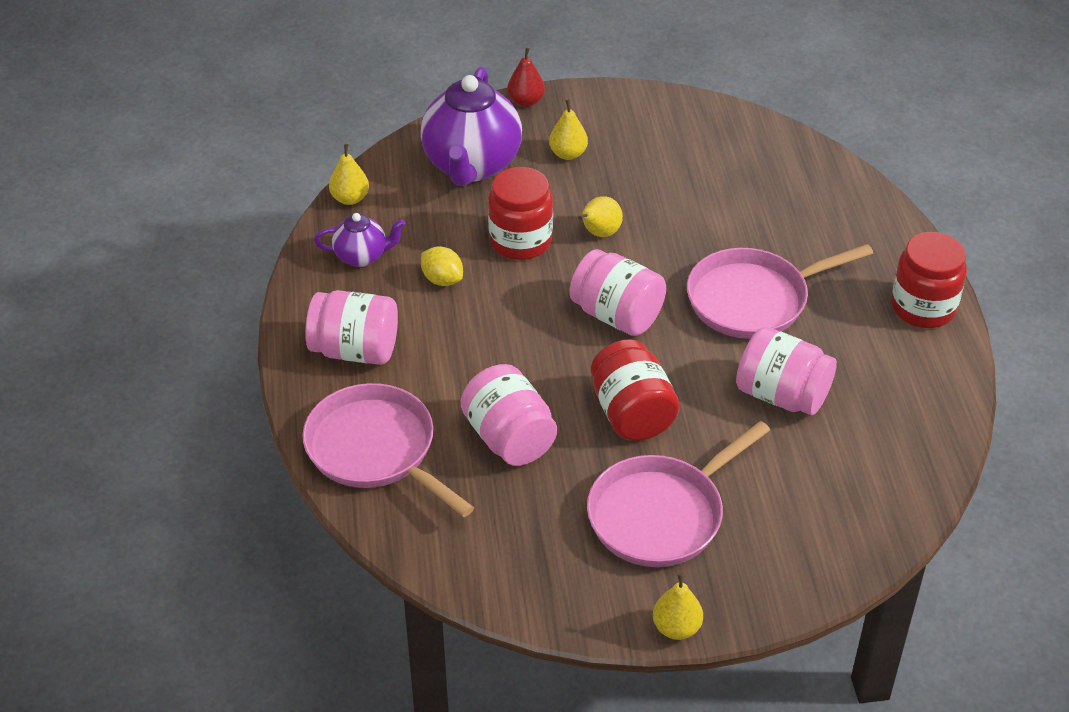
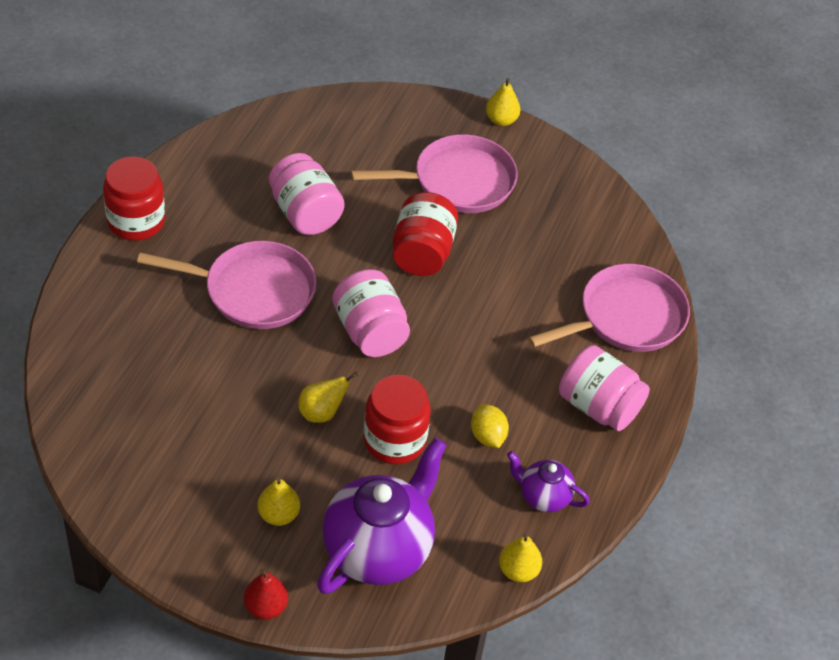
camera: 155 degrees left, 5 degrees up
(375, 450) = (626, 317): pink pan -> pink pan turned 105 degrees counterclockwise
(509, 438) = (523, 279): pink jar -> none

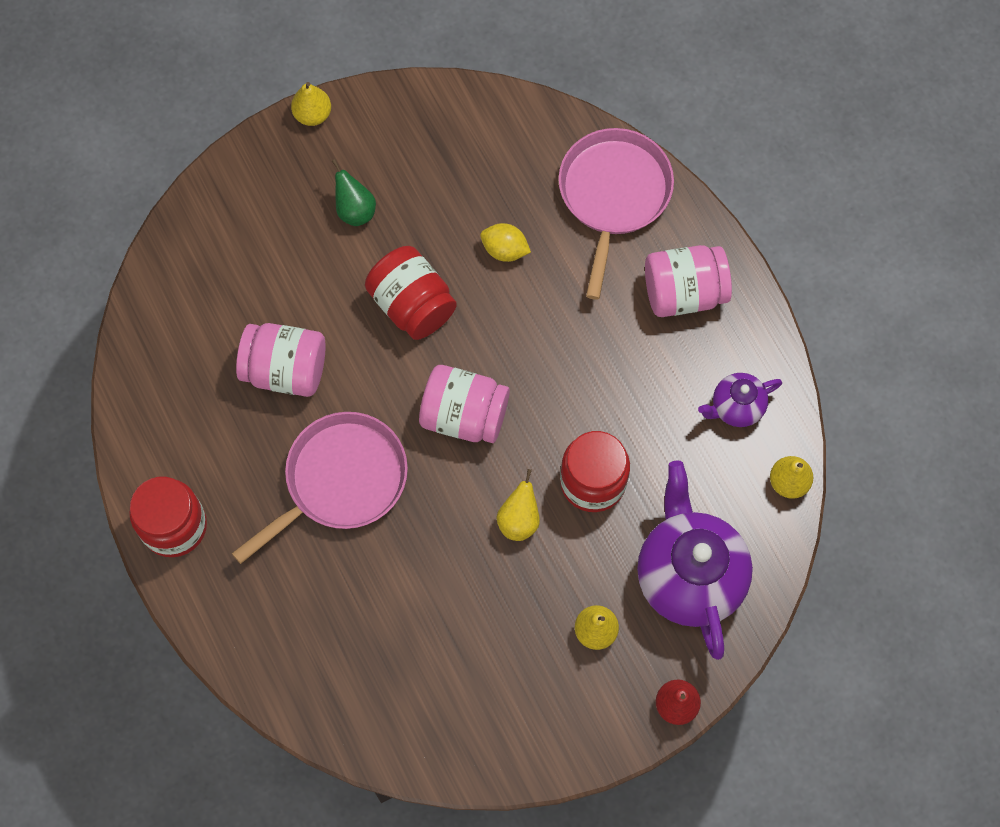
camera: 45 degrees left, 20 degrees up
(458, 182) = (355, 210): pink pan -> green pear
(487, 436) = (645, 404): yellow lemon -> yellow lemon (505, 250)

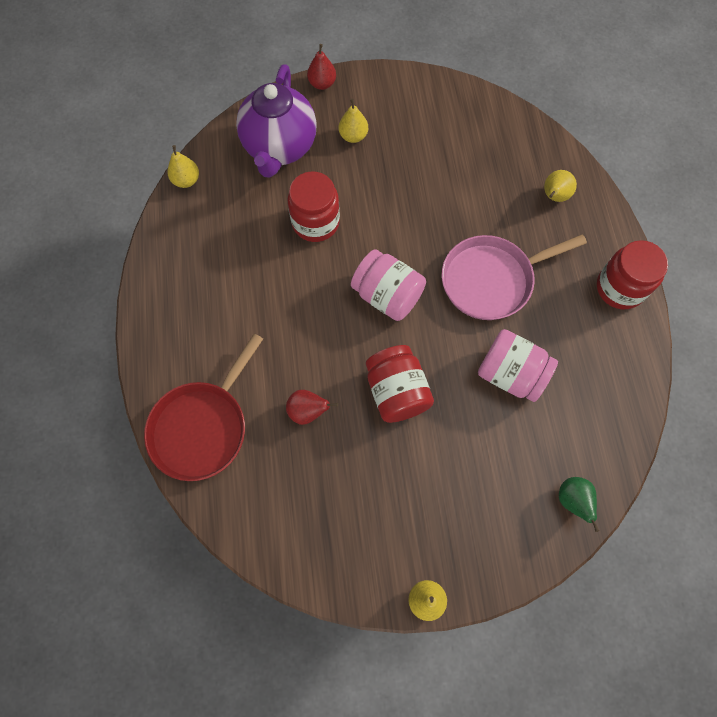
camera: 160 degrees left, 0 degrees up
(355, 210) = (416, 490): green pear -> green pear (573, 500)
(505, 250) = (308, 411): yellow lemon -> red pear
(519, 520) = (375, 215): yellow pear -> yellow pear (554, 196)
(613, 195) = (202, 427): pink pan -> red pan
(683, 292) = (188, 330): pink jar -> none
(736, 407) = (195, 237): purple teapot -> none

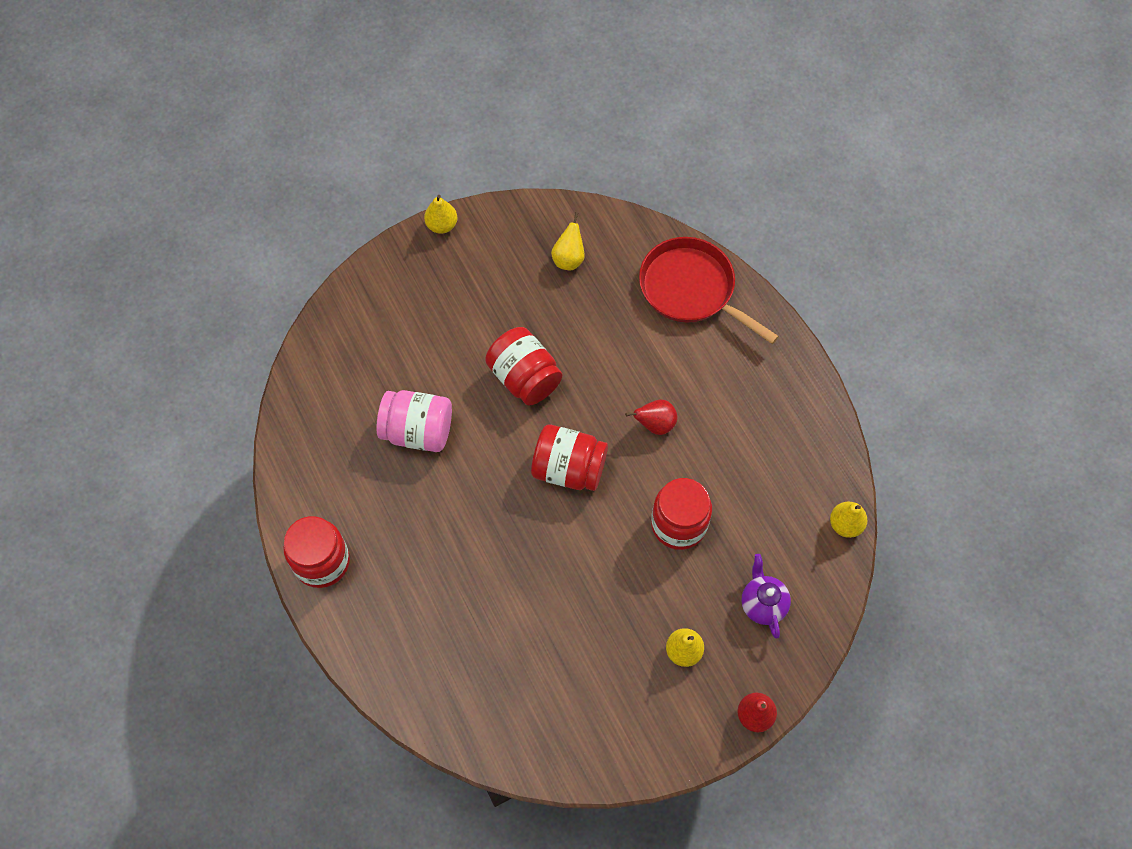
camera: 160 degrees right, 5 degrees down
(202, 427) = (691, 289): red pan -> red pan turned 60 degrees counterclockwise
(280, 147) = (762, 604): purple teapot -> purple teapot, size x0.50
(308, 411) = (601, 333): red pear -> red pear (655, 424)
(387, 295) = (569, 469): pink jar -> red jar
(491, 280) = (464, 523): pink pan -> none
(554, 196) = (418, 652): yellow pear -> yellow pear (568, 259)
(573, 500) = (333, 338): green pear -> none

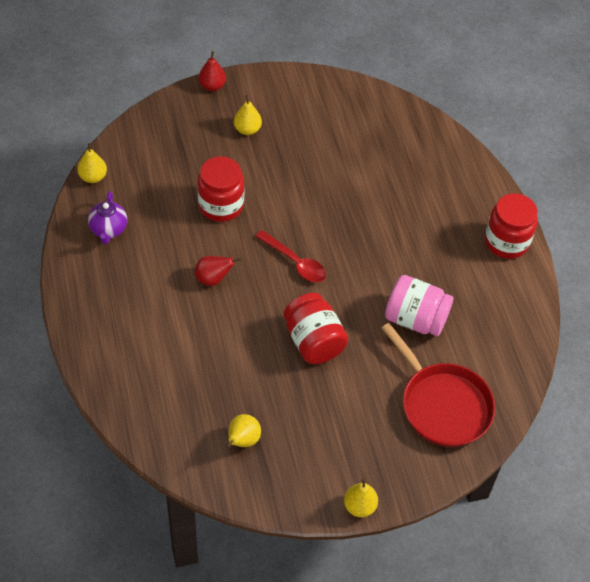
camera: 170 degrees left, 10 degrees down
(569, 469) = (295, 262): red jar -> red spoon
(691, 289) = (137, 384): red pan -> red pan (442, 405)
(762, 604) = (179, 143): purple teapot -> purple teapot (109, 230)

